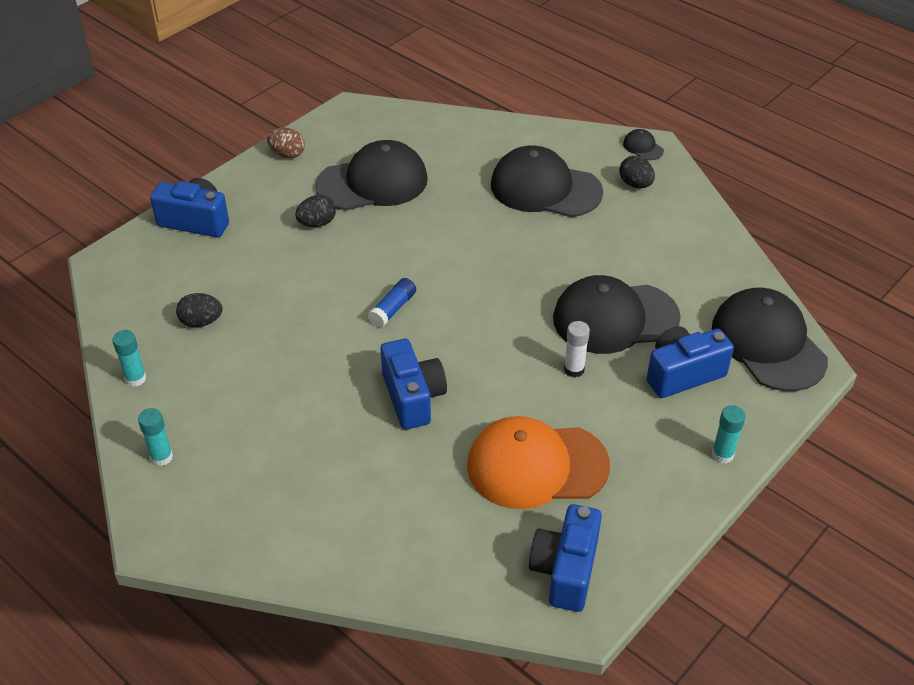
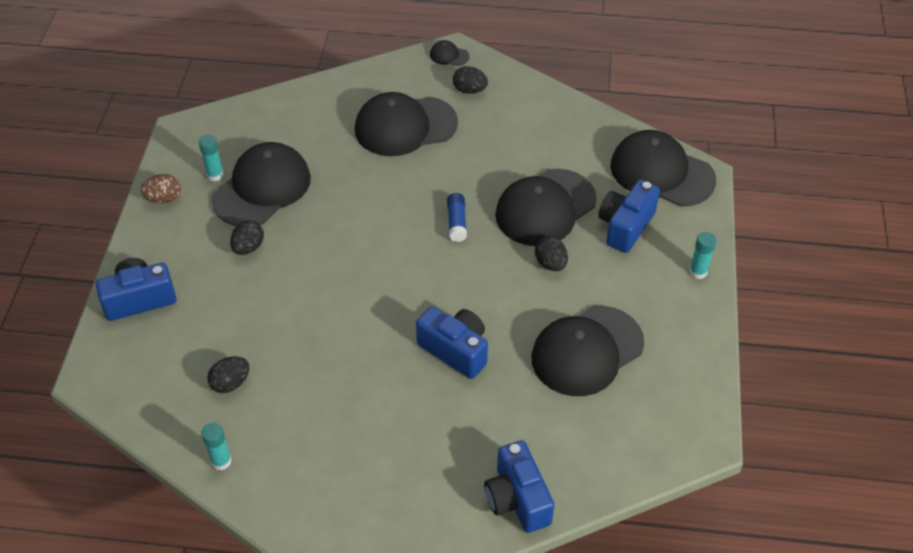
camera: 35 degrees left, 5 degrees up
(161, 457) = (306, 510): turquoise glue stick -> turquoise glue stick (215, 175)
(393, 309) = (377, 288): blue glue stick -> blue glue stick (457, 222)
(536, 465) = (587, 351): orange cap -> black cap
(565, 570) = (668, 414): blue camera -> blue camera (517, 499)
(574, 369) = (550, 263): white glue stick -> black egg

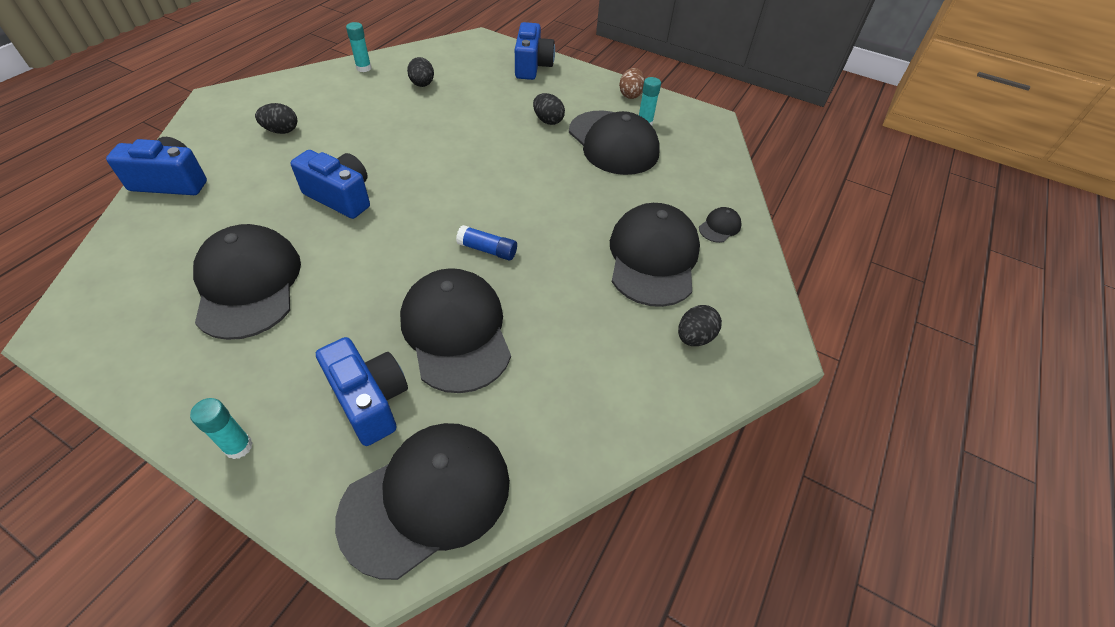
camera: 110 degrees right, 0 degrees up
(449, 55) = (771, 341): black cap -> black cap (719, 227)
(455, 350) = (340, 197): blue camera -> blue camera turned 120 degrees counterclockwise
(550, 263) = (376, 302): black egg -> black egg (281, 131)

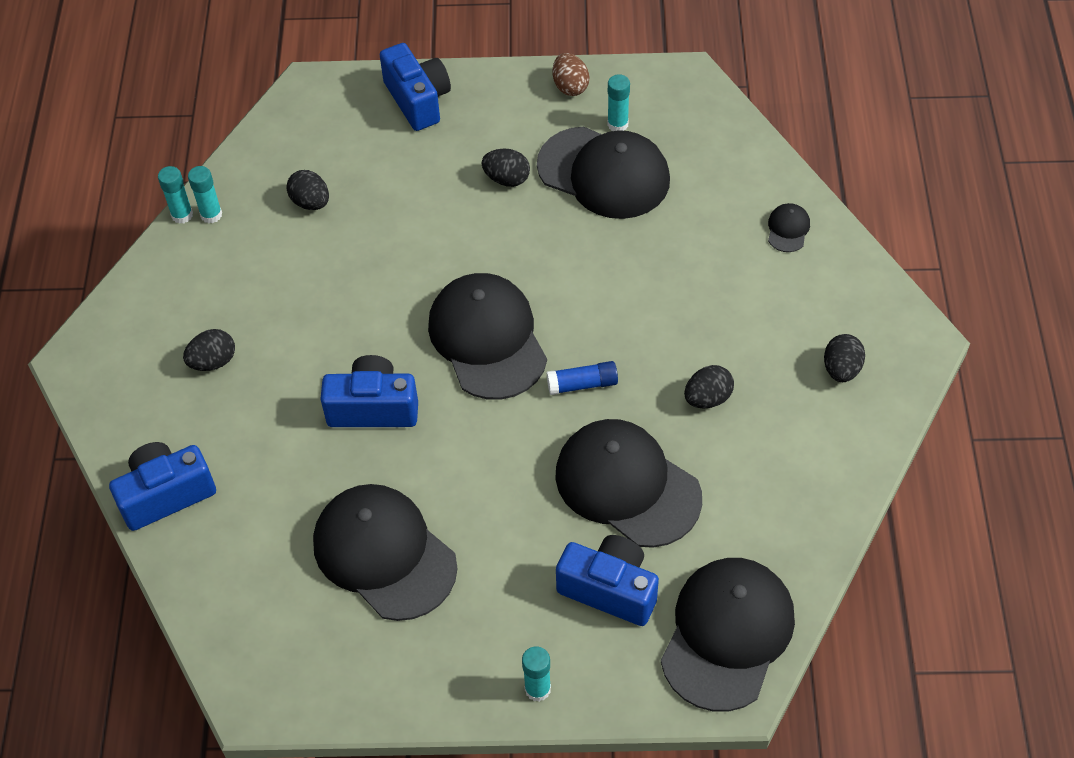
camera: 25 degrees left, 5 degrees up
(349, 62) = (182, 215): none -> turquoise glue stick
(570, 304) = (707, 398): none -> black egg
(653, 258) = (748, 303): black cap -> black cap (487, 339)

